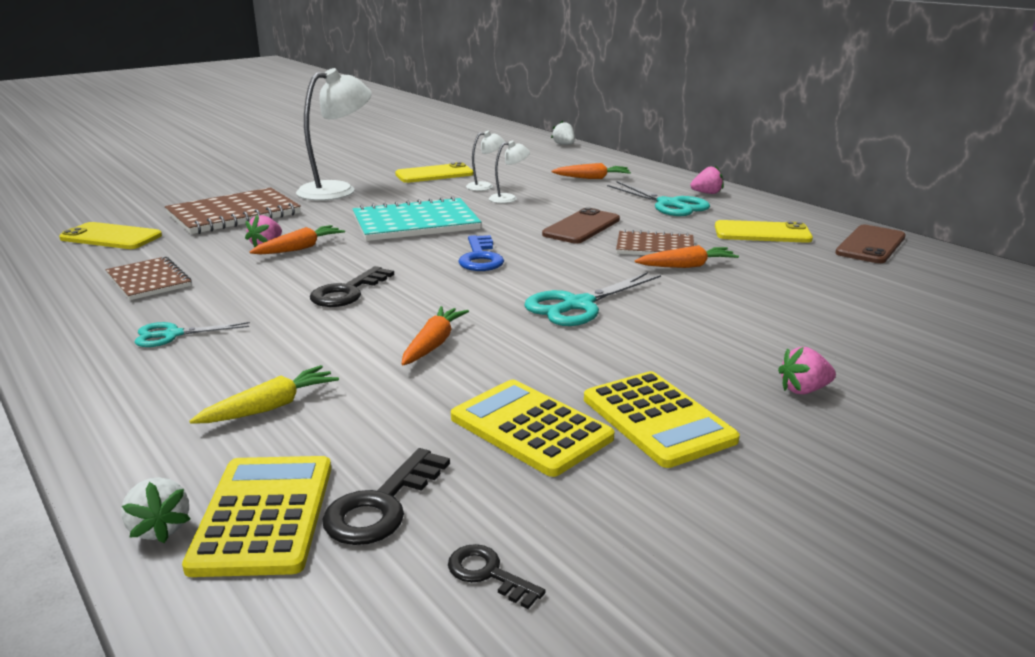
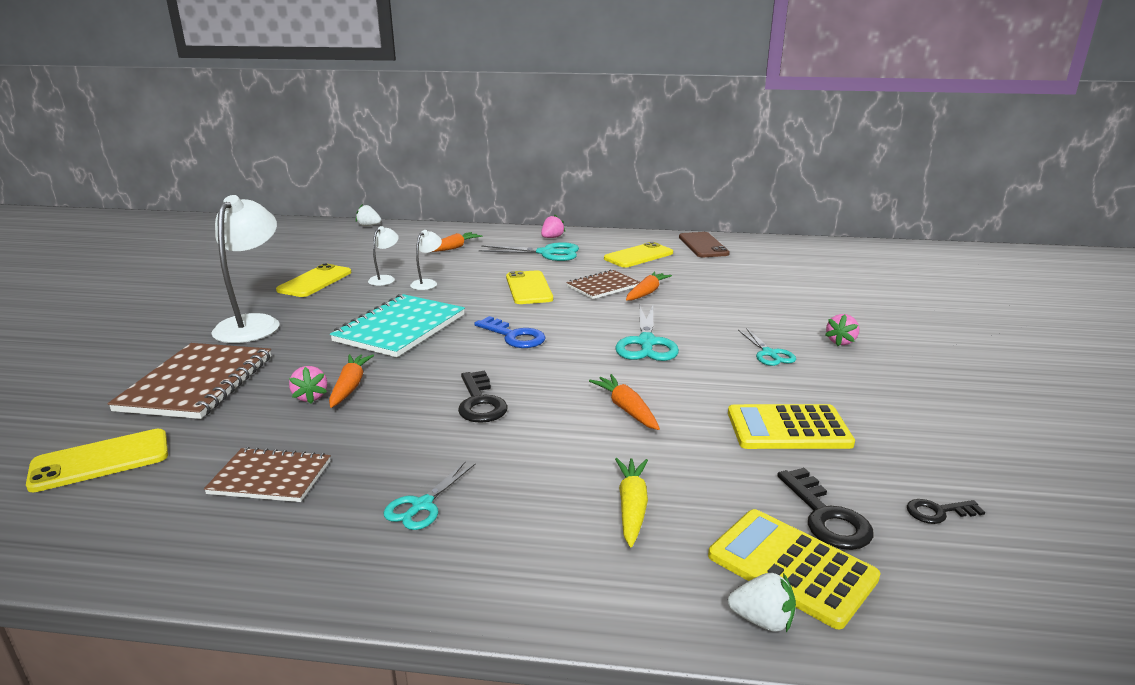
camera: 45 degrees left, 0 degrees up
(581, 227) = (529, 288): brown phone -> yellow phone
(657, 419) = (825, 390): yellow calculator -> none
(682, 363) = (769, 353): none -> turquoise scissors

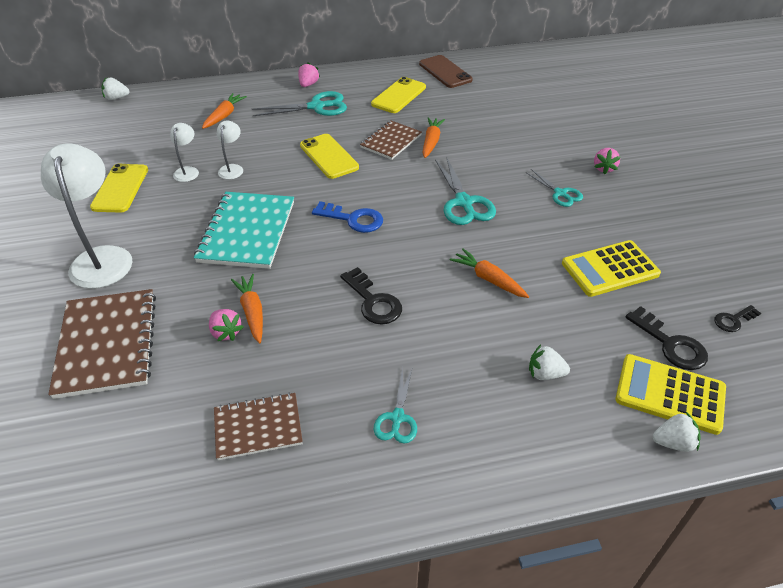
camera: 20 degrees left, 20 degrees up
(100, 461) = (92, 455): yellow phone -> none
(632, 507) = (545, 374): yellow carrot -> white strawberry

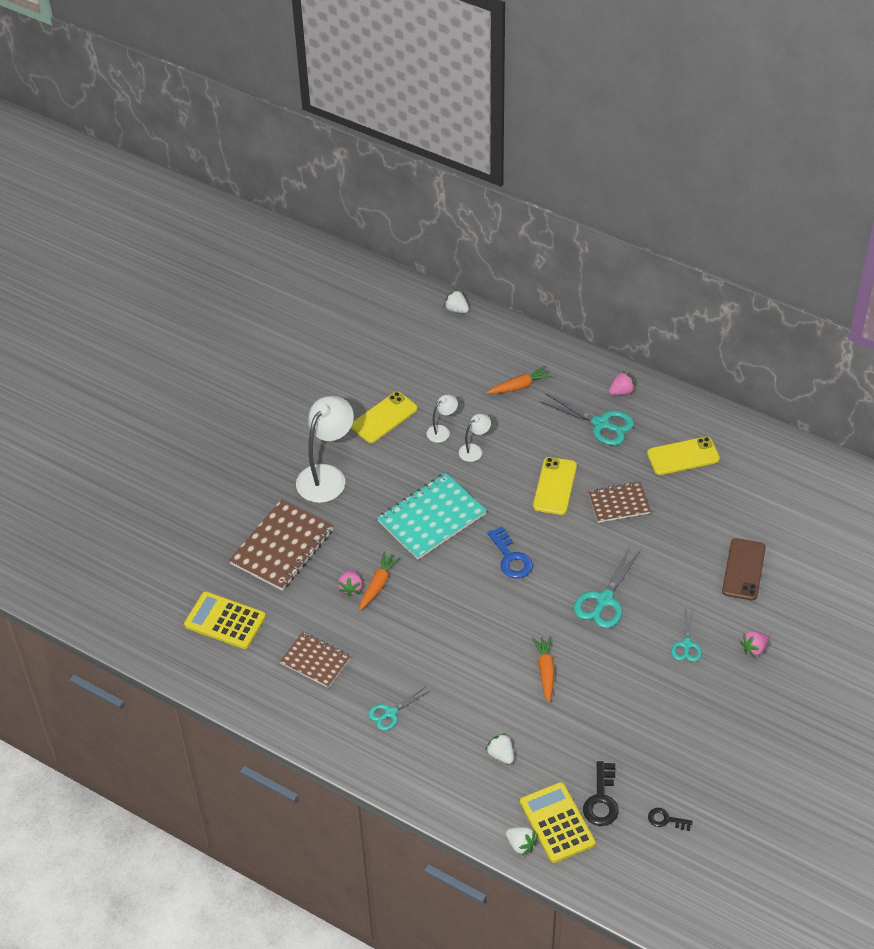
camera: 45 degrees right, 5 degrees up
(373, 301) = (455, 631): black key -> none
(431, 142) = (650, 526): orange carrot -> none
(445, 72) = (758, 454): brown phone -> brown phone (743, 569)
(610, 269) = (636, 726): yellow calculator -> yellow calculator (225, 621)

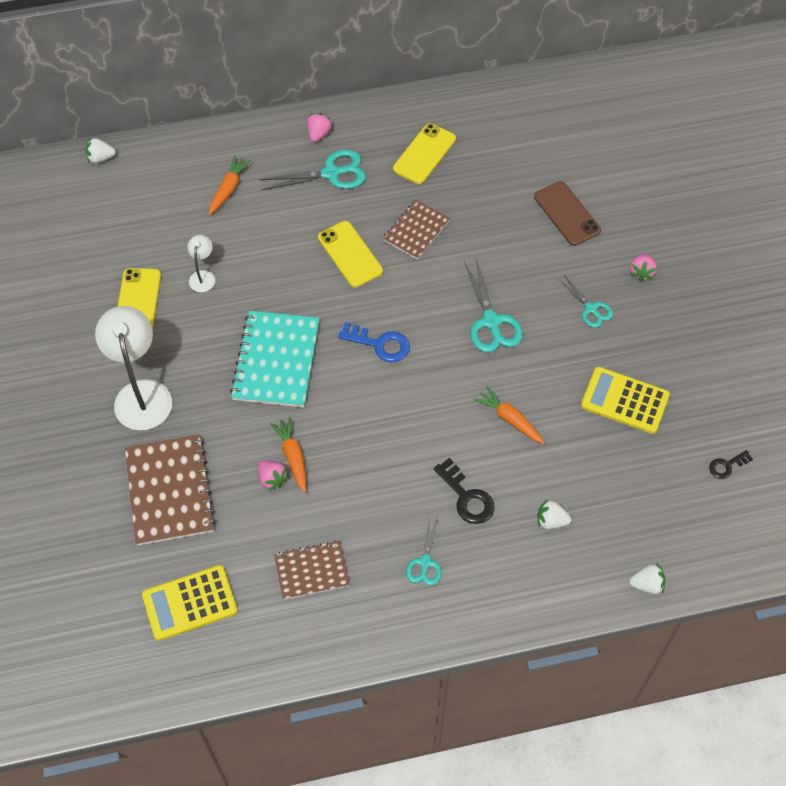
camera: 45 degrees left, 10 degrees up
(474, 450) = (249, 272): white lamp -> none
(557, 823) = (653, 540): yellow calculator -> yellow calculator (624, 400)
(601, 800) = (665, 491): black key -> black key (467, 497)

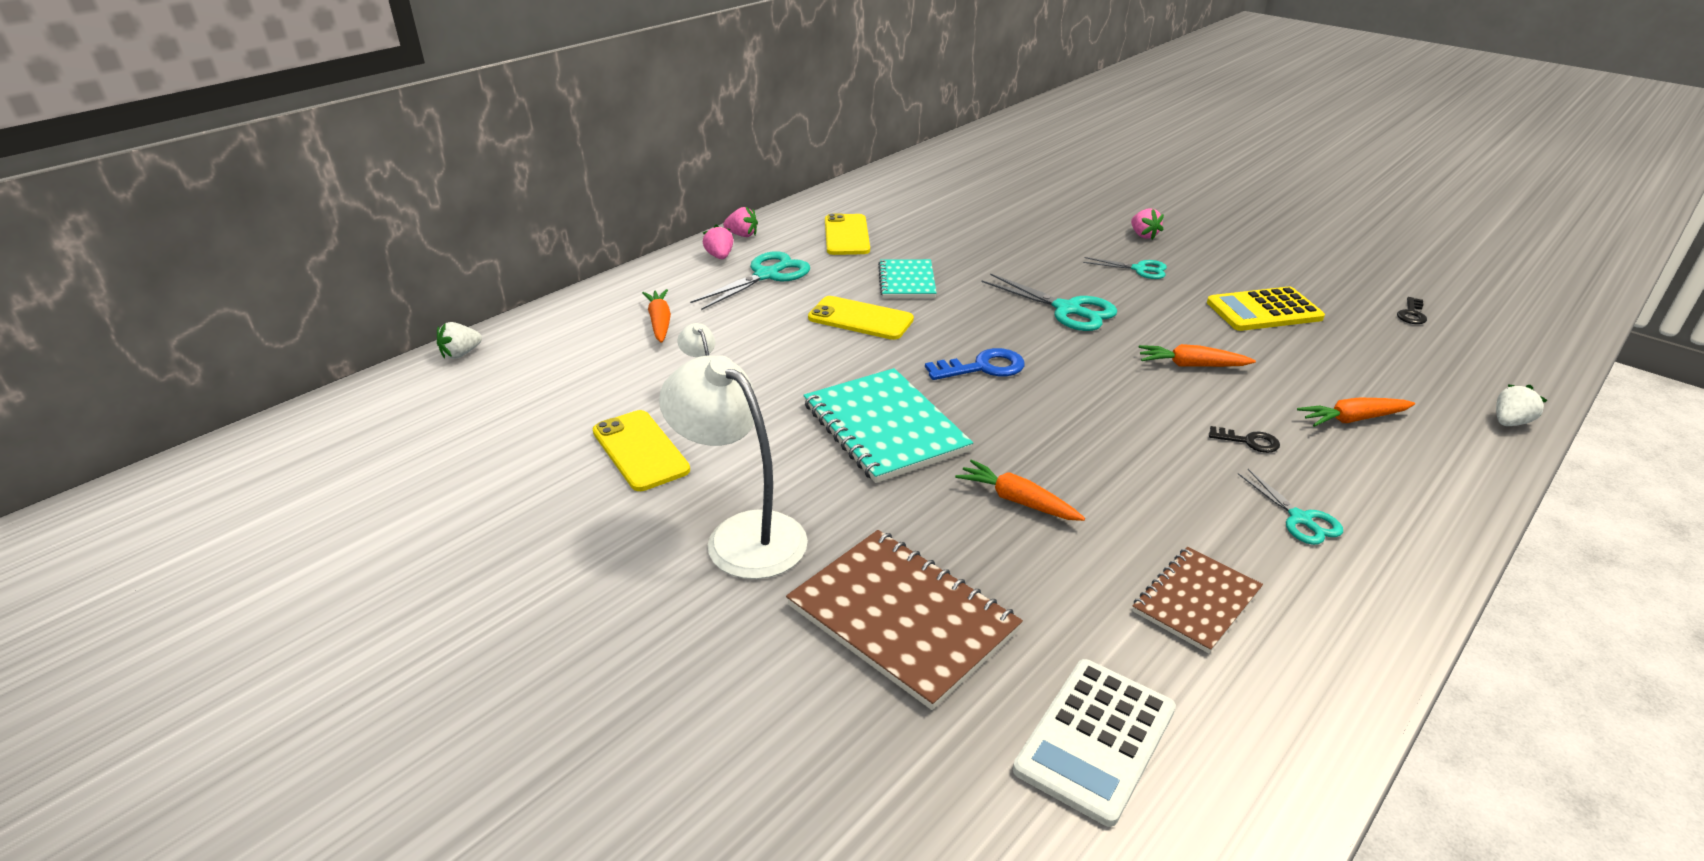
camera: 35 degrees left, 25 degrees down
(190, 603) = (1095, 739): yellow calculator -> white calculator
(272, 479) = (1021, 534): pink strawberry -> pink strawberry (742, 235)
(416, 231) = (907, 281): brown notebook -> turquoise notebook
(467, 497) = (1249, 441): black key -> black key, size x0.60
(551, 521) = (1352, 419): white strawberry -> orange carrot
(567, 214) = (1028, 226): brown phone -> none

